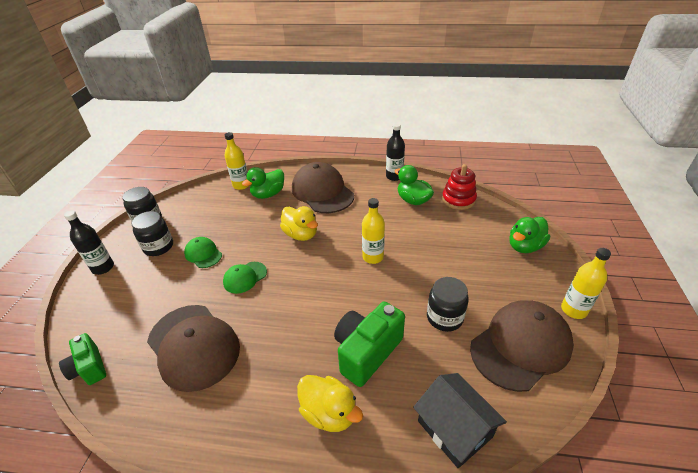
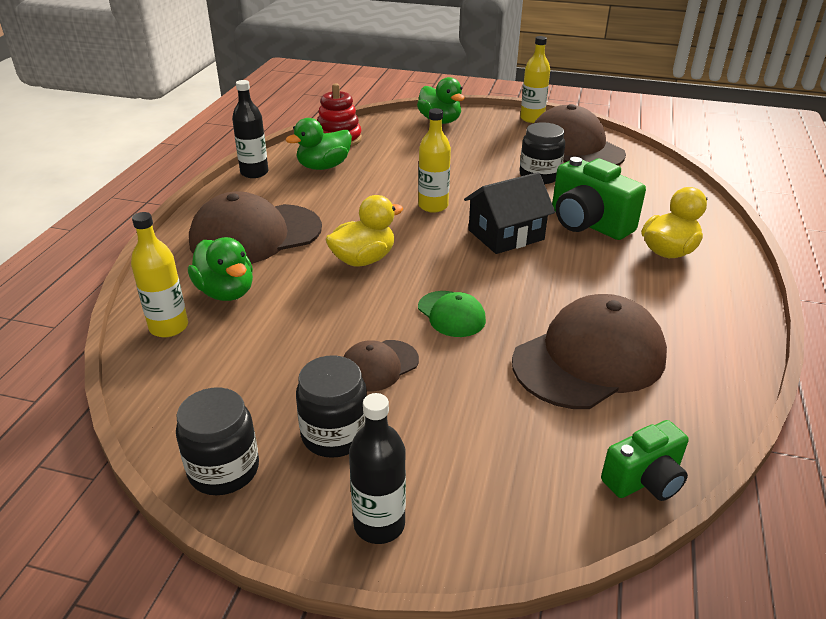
camera: 85 degrees left, 5 degrees down
(203, 254) = (379, 366): green cap -> brown cap
(454, 429) = (668, 190): black house -> black house (506, 235)

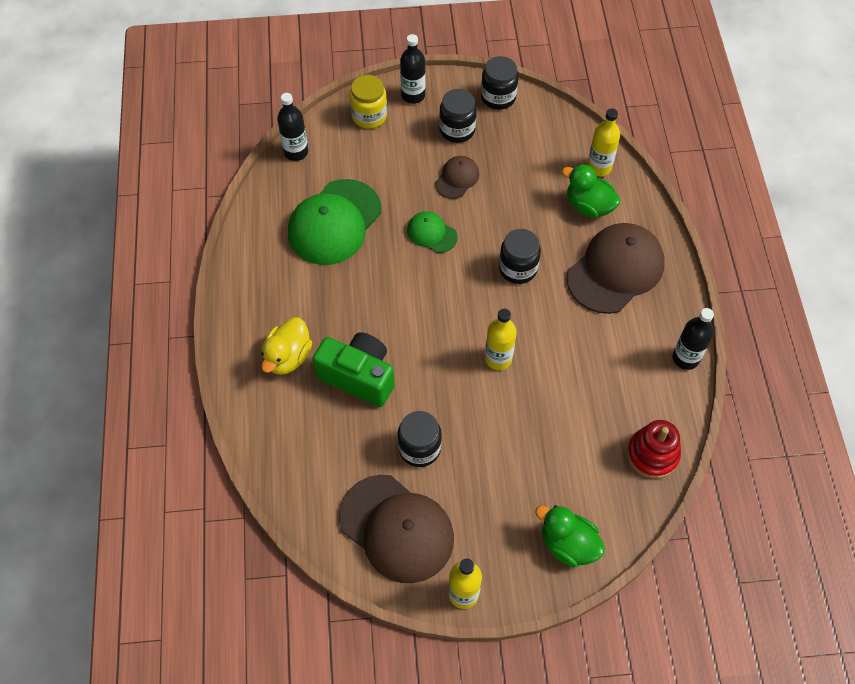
camera: 160 degrees right, 25 degrees up
(323, 166) = (631, 392): green duck -> none
(363, 259) = (518, 268): yellow duck -> black jar
(484, 508) = (369, 116): none -> yellow jar
(506, 235) = (422, 336): black house -> none
(589, 359) = (334, 222): brown cap -> green cap
(644, 480) = (296, 152): green camera -> black bottle

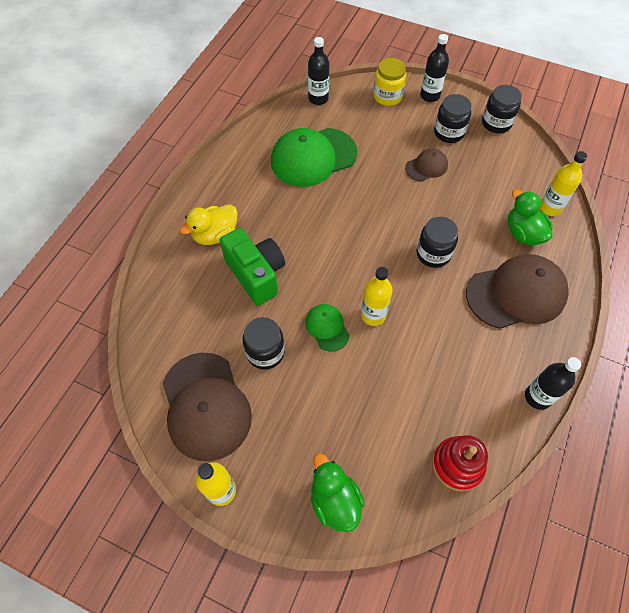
camera: 30 degrees right, 0 degrees up
(431, 233) = (381, 197): green cap -> green cap (327, 328)

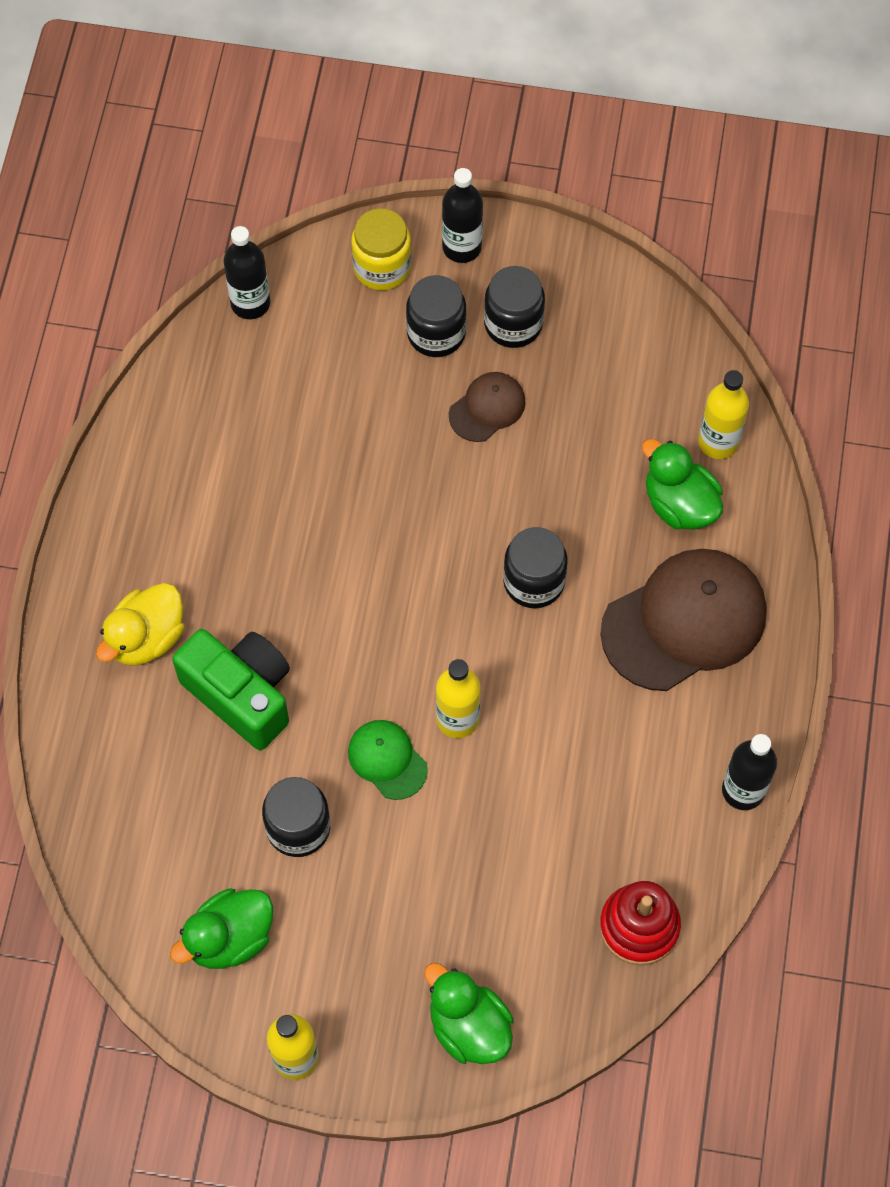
camera: 15 degrees left, 5 degrees up
(206, 406) = (230, 938): brown cap -> green duck
(313, 157) = (276, 437): green cap -> none
(496, 123) = (596, 282): black jar -> black jar (436, 333)

